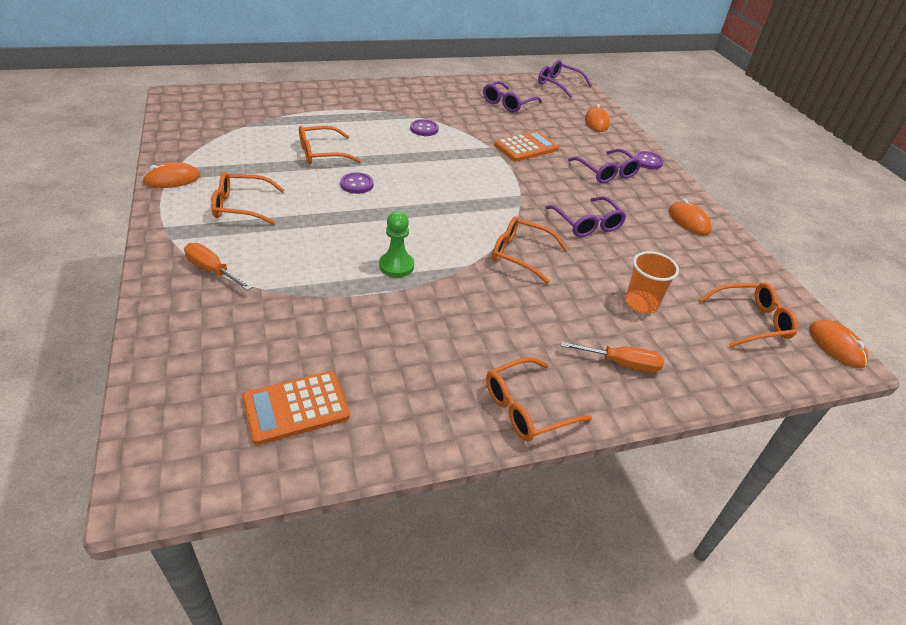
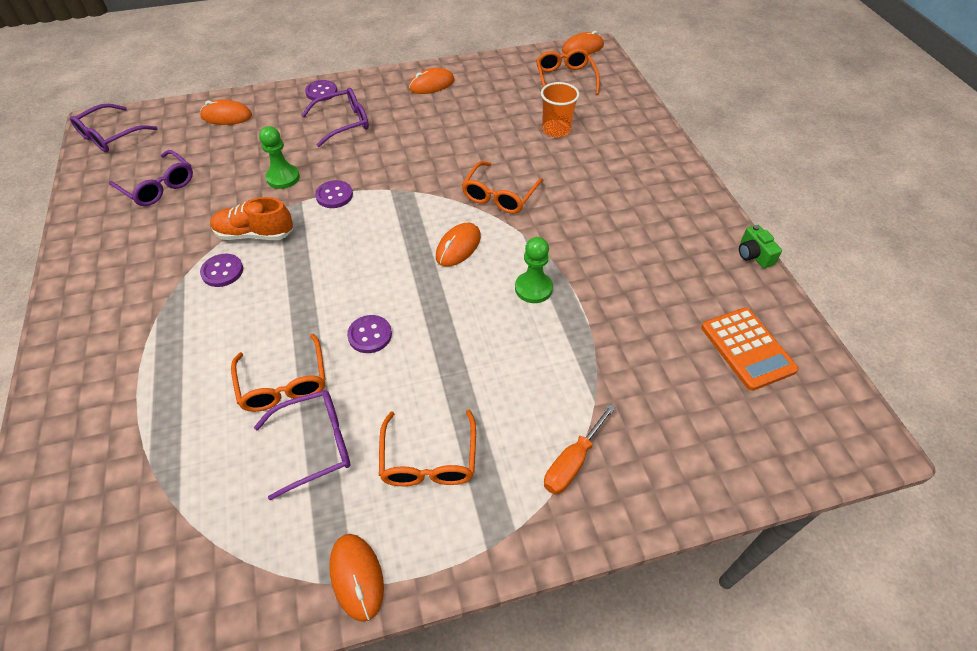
camera: 85 degrees left, 10 degrees up
(438, 449) = (754, 255): none -> green camera
(449, 227) = (458, 247): none -> orange mouse
(461, 139) = (255, 234): none -> orange shoe
(508, 169) = (334, 195): none -> purple button
(526, 147) = (283, 178): orange calculator -> green pawn
(526, 408) = (695, 204): orange glasses -> none
(587, 224) = (442, 147): purple glasses -> purple glasses (315, 445)
(621, 364) = (631, 150): orange screwdriver -> none

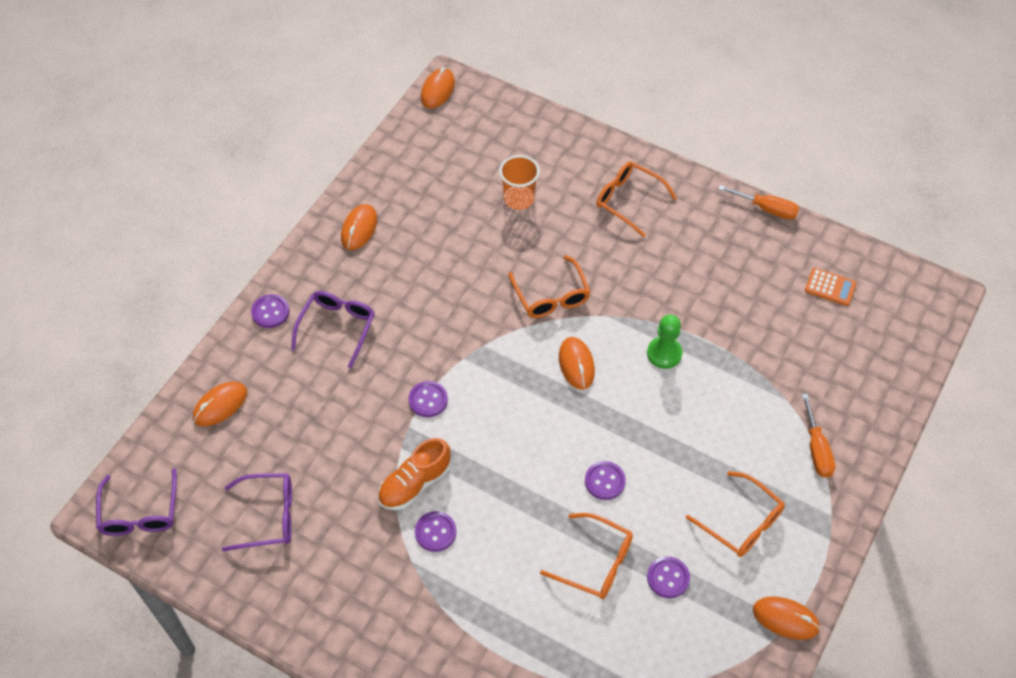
camera: 45 degrees left, 5 degrees up
(283, 178) = (363, 419): green pawn -> none
(315, 445) = (668, 578): purple glasses -> purple button
(565, 79) = (464, 138): orange glasses -> orange glasses (628, 200)
(747, 349) = (830, 287): orange calculator -> orange calculator, size x0.64
(754, 255) = (766, 209): green camera -> orange screwdriver

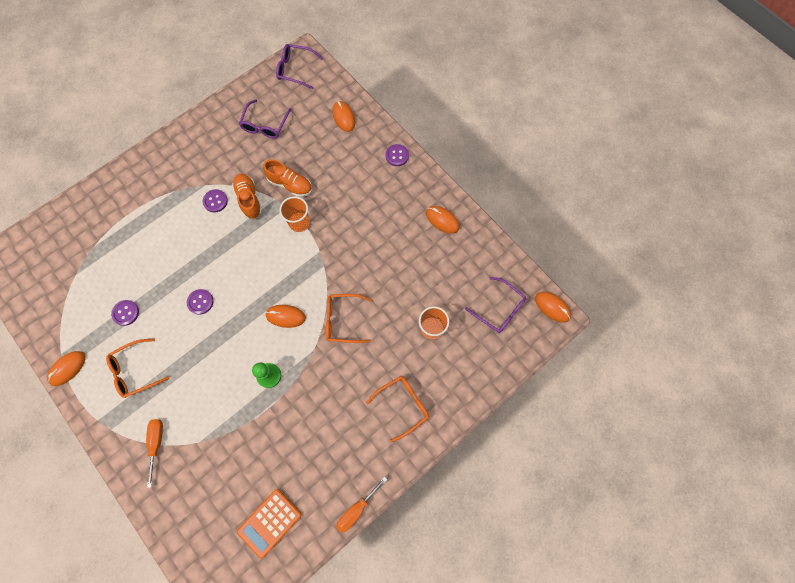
camera: 110 degrees right, 15 degrees up
(337, 328) = (371, 188): purple glasses -> purple glasses (499, 309)
(368, 436) = (290, 184): none -> orange shoe
(428, 400) = (299, 222): purple button -> orange cup
(595, 562) = (155, 277): orange glasses -> none
(816, 449) = (156, 444): orange screwdriver -> orange screwdriver turned 75 degrees clockwise
(830, 287) = (269, 522): orange calculator -> orange calculator, size x1.56

